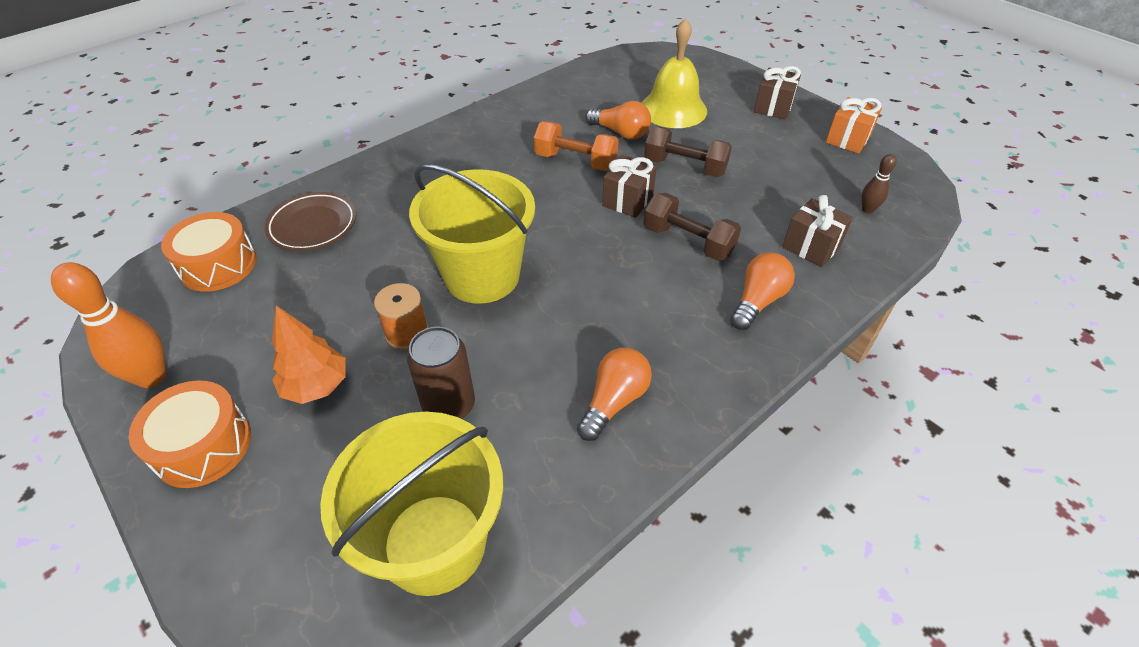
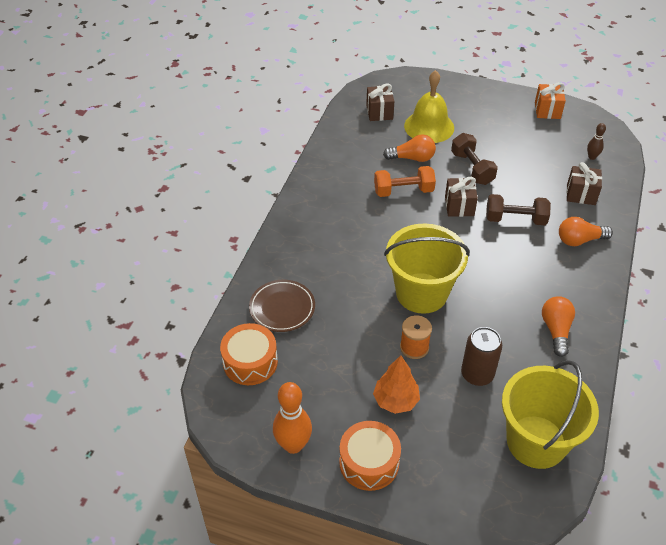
camera: 30 degrees left, 0 degrees up
(684, 167) = (472, 168): brown dumbbell -> brown dumbbell turned 75 degrees clockwise
(757, 301) = (579, 240): orange light bulb -> orange light bulb turned 105 degrees counterclockwise
(773, 107) = (488, 102): brown gift -> brown gift (379, 112)

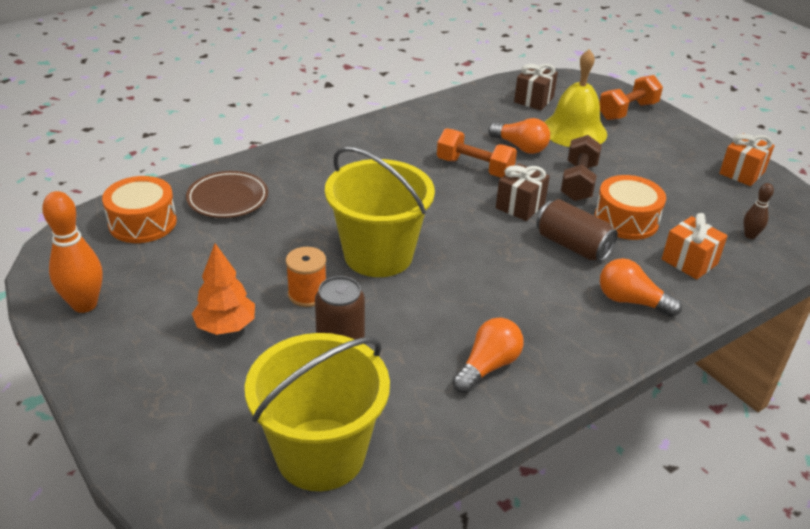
camera: 35 degrees right, 10 degrees down
(369, 462) = (127, 361): orange drum -> orange drum (626, 220)
(442, 92) = (627, 111): none -> orange dumbbell
(515, 219) = (572, 246): brown dumbbell -> brown can
(581, 194) = (689, 262): brown gift -> orange gift

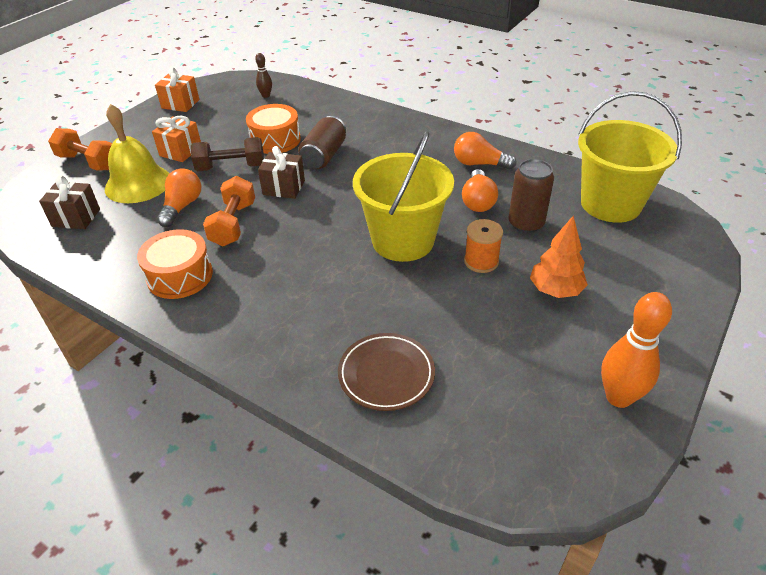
camera: 110 degrees left, 5 degrees up
(142, 223) = (475, 426): orange drum -> orange drum (180, 276)
(631, 301) = (371, 126): orange light bulb -> orange light bulb (478, 201)
(689, 262) = (312, 112): orange gift -> orange gift (180, 151)

